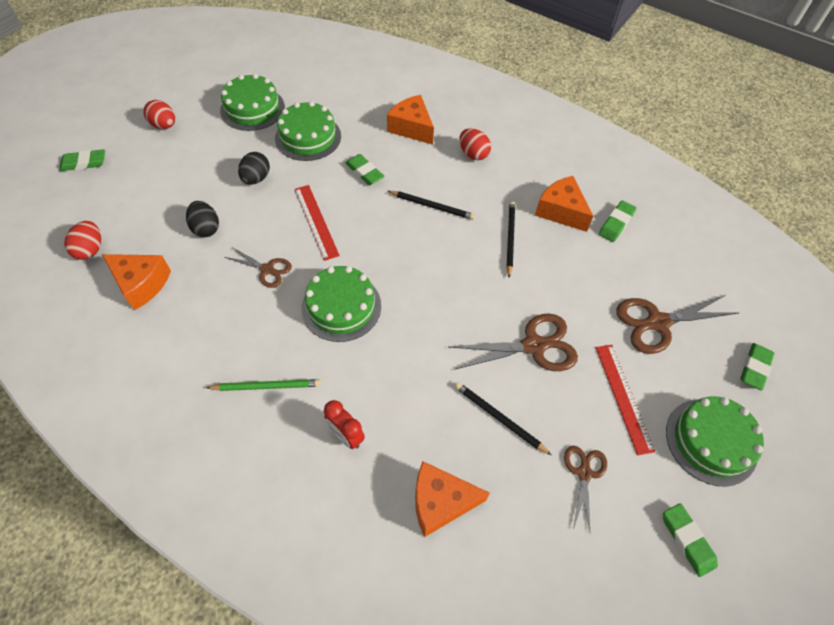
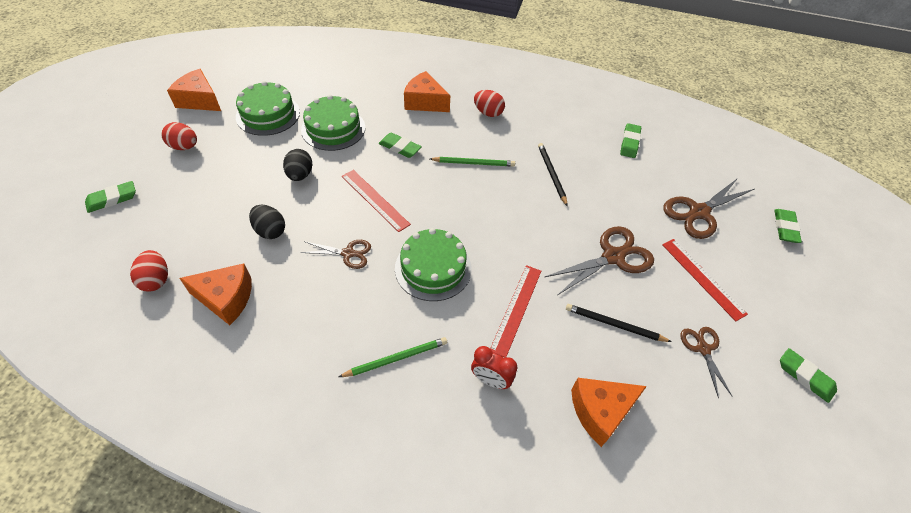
camera: 20 degrees left, 5 degrees down
(405, 372) = (516, 309): none -> red ruler
(432, 206) = (474, 163): black pencil -> green pencil
(560, 211) = (582, 143): orange cheese -> orange cheese (199, 100)
(711, 441) = (783, 293): green cake -> none

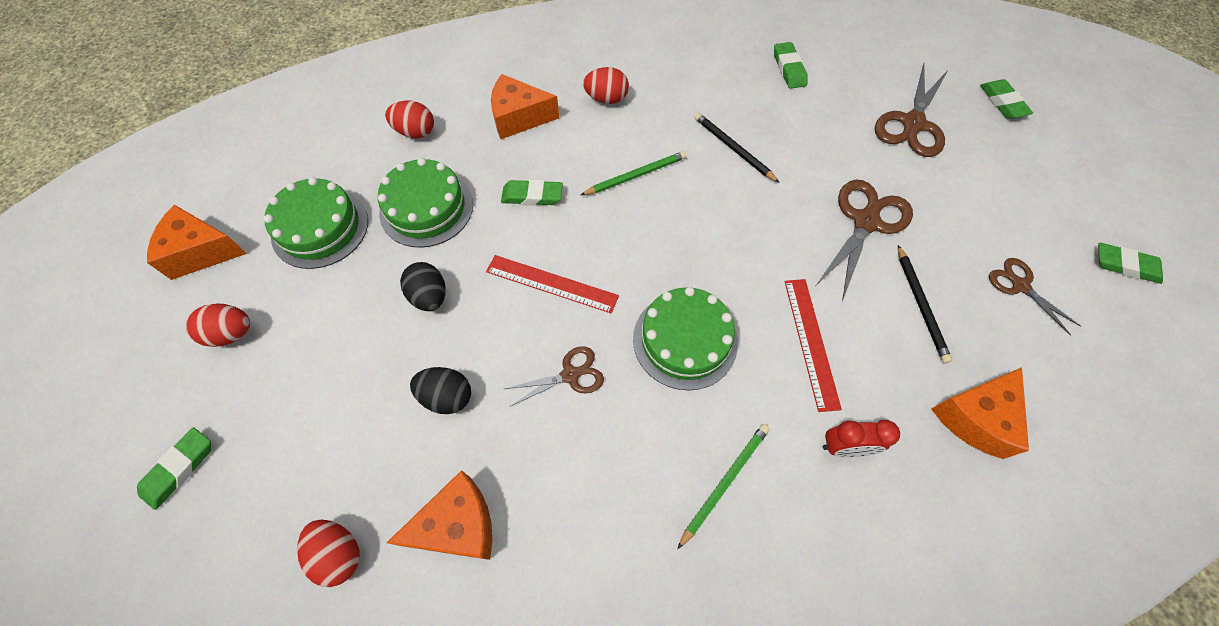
camera: 25 degrees left, 10 degrees up
(357, 86) = (415, 132): none -> red egg
(614, 324) = (921, 305): black pencil -> black pencil turned 90 degrees counterclockwise
(702, 278) = (966, 202): red ruler -> none

